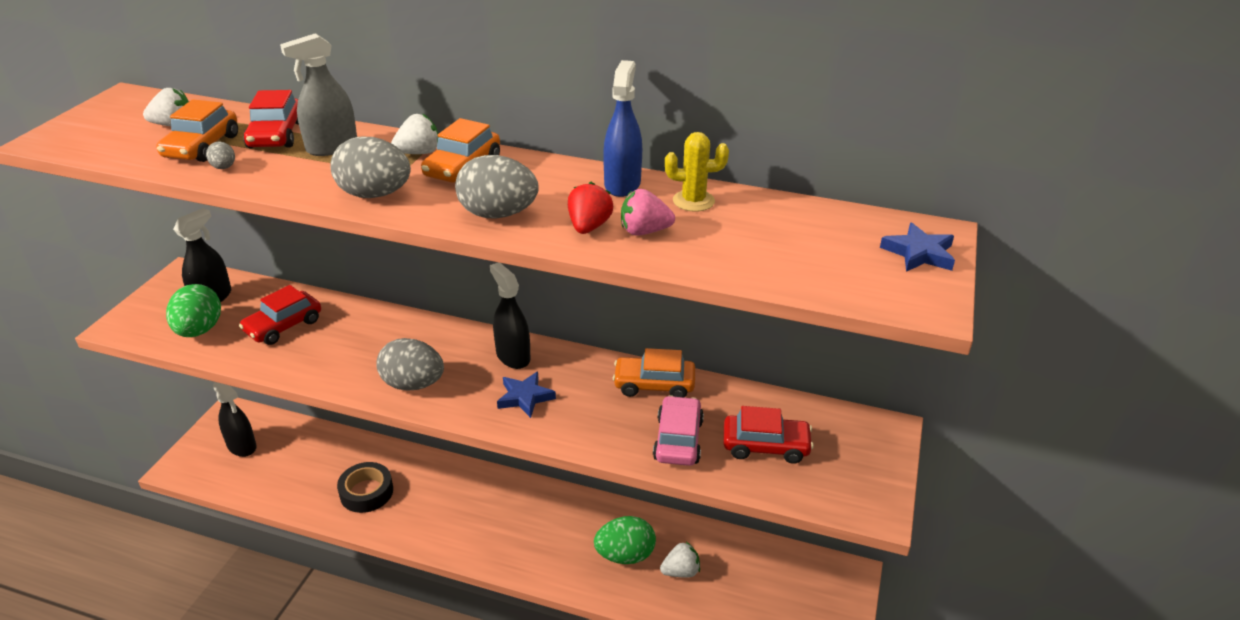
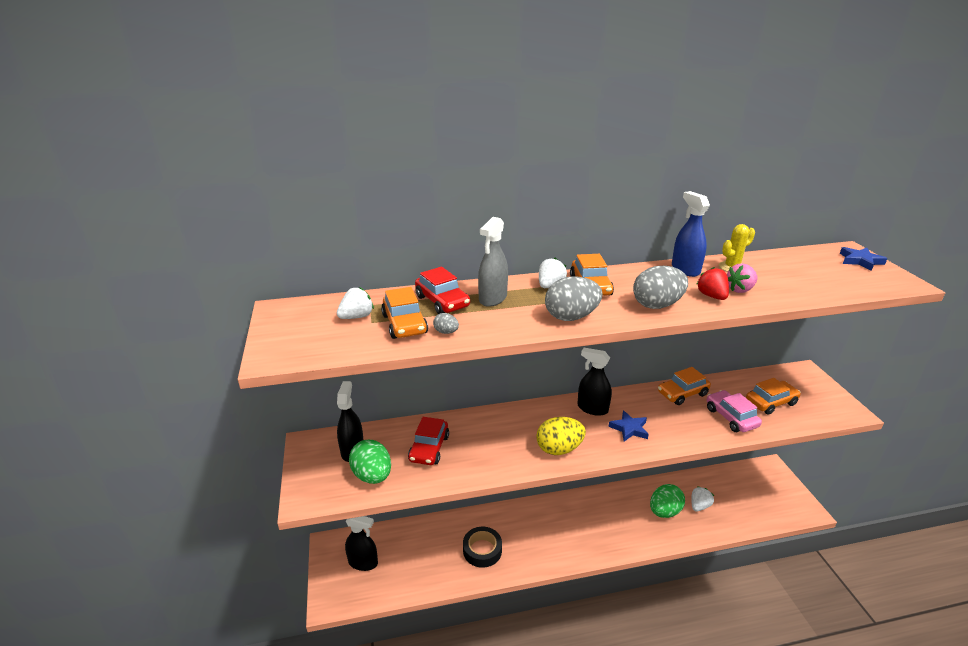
camera: 30 degrees left, 5 degrees down
(413, 384) = (559, 449): grey egg -> yellow egg
(765, 446) = (770, 402): red car -> orange car

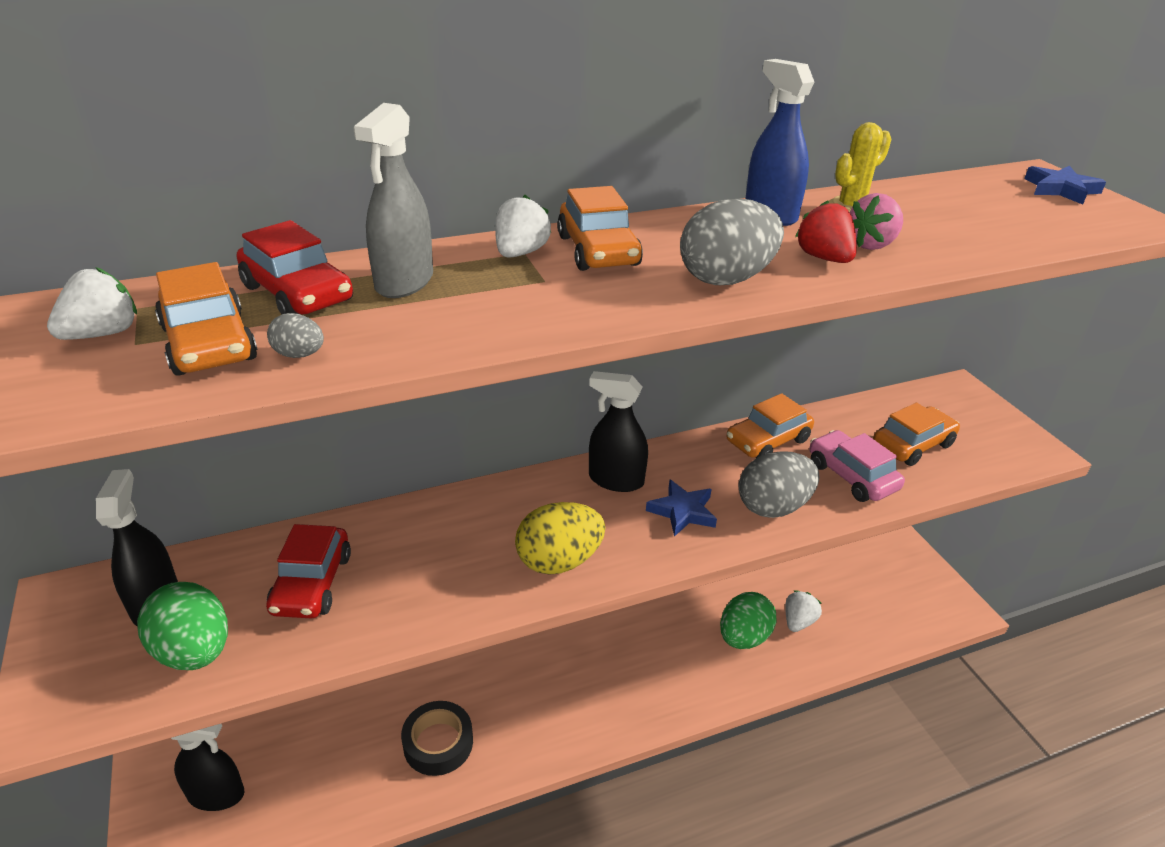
camera: 10 degrees left, 5 degrees up
(571, 317) = (562, 310): grey egg -> grey egg (773, 507)

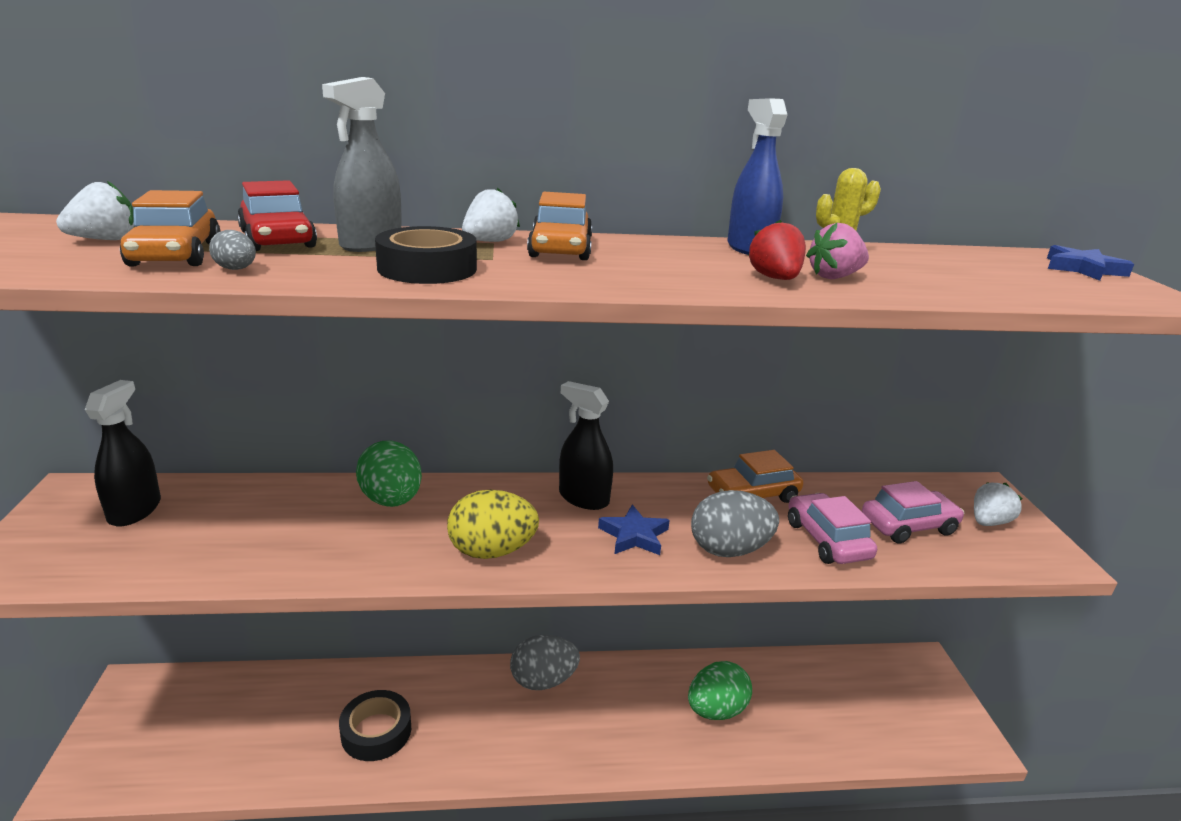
camera: 15 degrees right, 10 degrees down
(194, 651) = (139, 552): green egg -> green egg (391, 500)
(216, 794) = (167, 724): black spray bottle -> none
(312, 583) = (266, 523): red car -> none
(494, 311) = (427, 268): none -> black tape
(726, 279) = (662, 278): grey egg -> grey egg (543, 681)
(798, 621) = (781, 709): white strawberry -> white strawberry (989, 522)
(912, 444) = (908, 526): orange car -> pink car

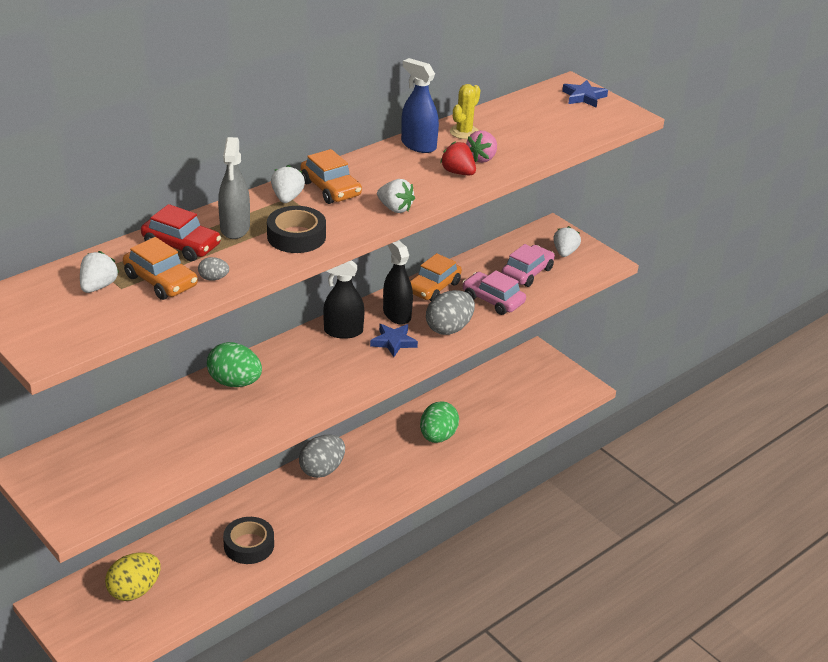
camera: 35 degrees left, 10 degrees up
(135, 510) = (89, 458): black spray bottle -> black spray bottle (397, 314)
(492, 551) = (329, 385): yellow egg -> yellow egg (134, 590)
(618, 282) = (395, 208): none -> white strawberry

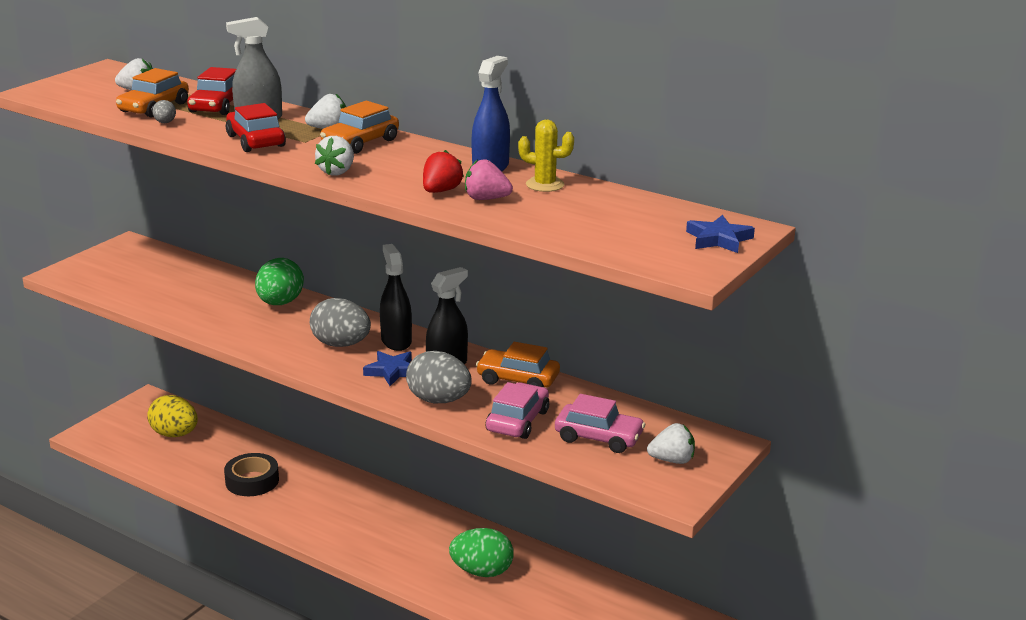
camera: 75 degrees right, 10 degrees down
(296, 236) = (255, 141): black tape -> red car
(322, 469) = (384, 502): grey egg -> grey egg (341, 344)

